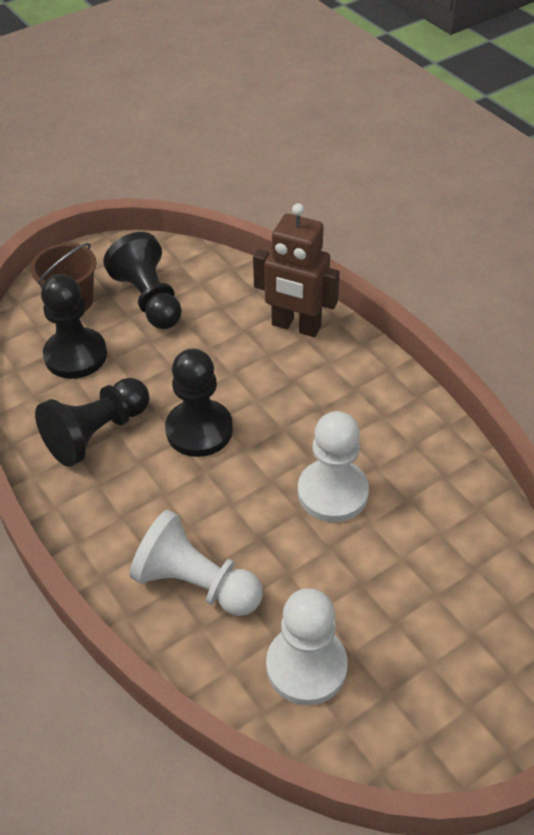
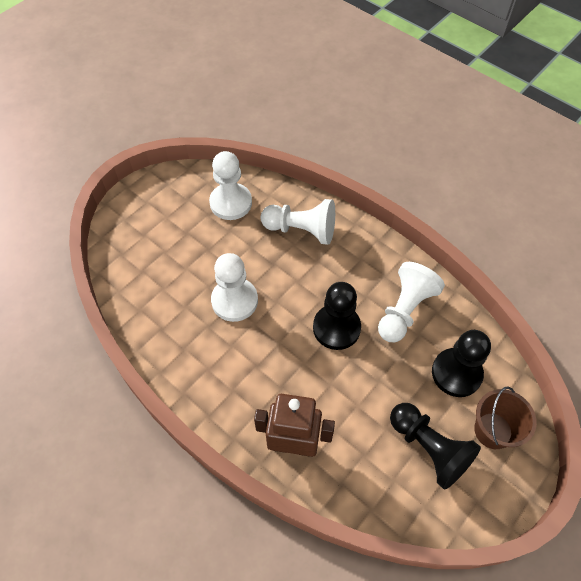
camera: 165 degrees right, 10 degrees up
(97, 433) = (404, 310): black pawn -> white pawn

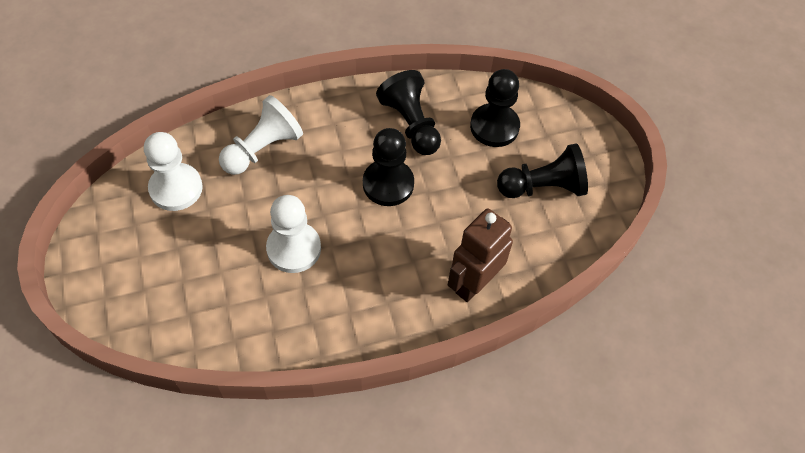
camera: 60 degrees left, 0 degrees up
(404, 310) = (411, 124): white pawn -> black pawn
(493, 430) = (557, 135): brown bucket -> none

